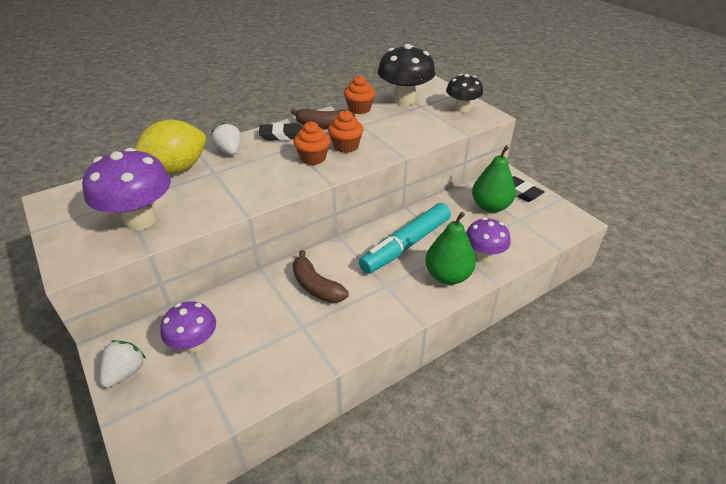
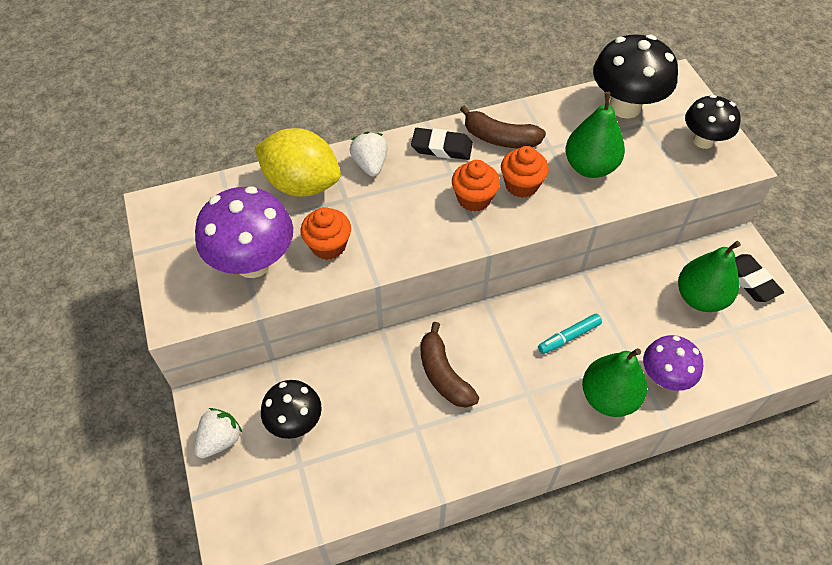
camera: 15 degrees right, 15 degrees up
(176, 169) = (302, 184): yellow lemon -> yellow lemon turned 45 degrees clockwise
(195, 344) = (295, 422): purple mushroom -> black mushroom
(359, 109) = (556, 114): orange cupcake -> orange cupcake (328, 246)
(391, 131) = (590, 167): none -> green pear
(406, 245) = (568, 337): turquoise marker -> turquoise marker, size x0.47

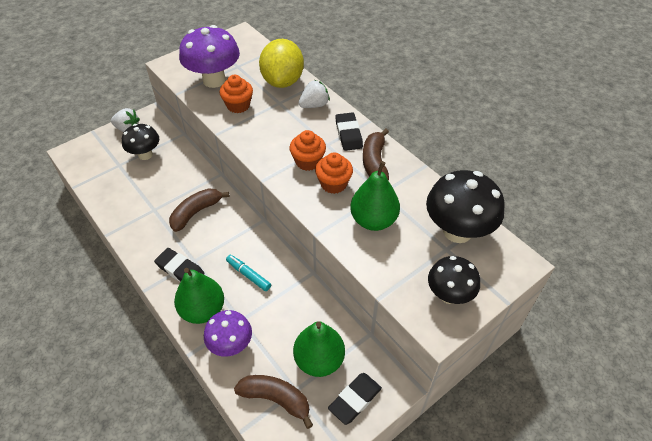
camera: 70 degrees right, 5 degrees down
(537, 412) = (180, 269): none -> black eraser
(739, 349) = (276, 399): none -> brown banana

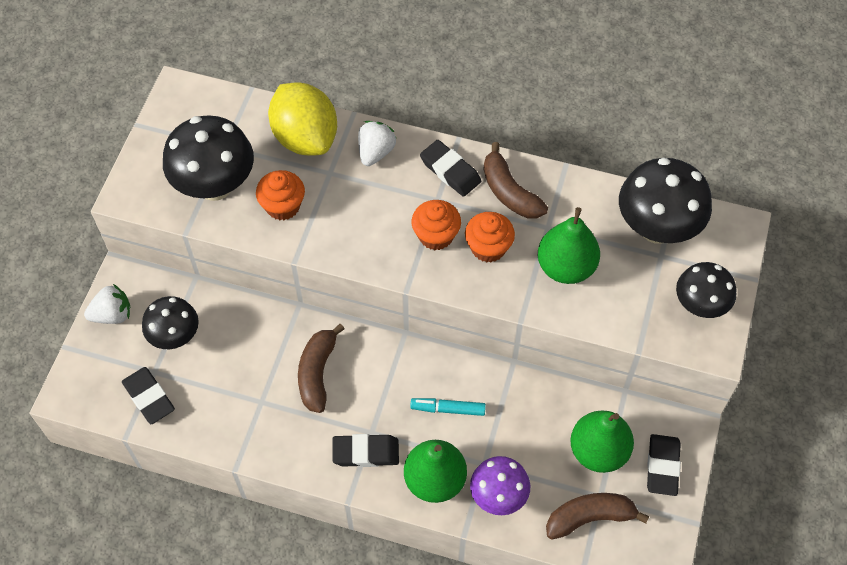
camera: 35 degrees left, 10 degrees up
(104, 175) = (149, 397): none -> black eraser
(214, 80) = (215, 185): purple mushroom -> black mushroom

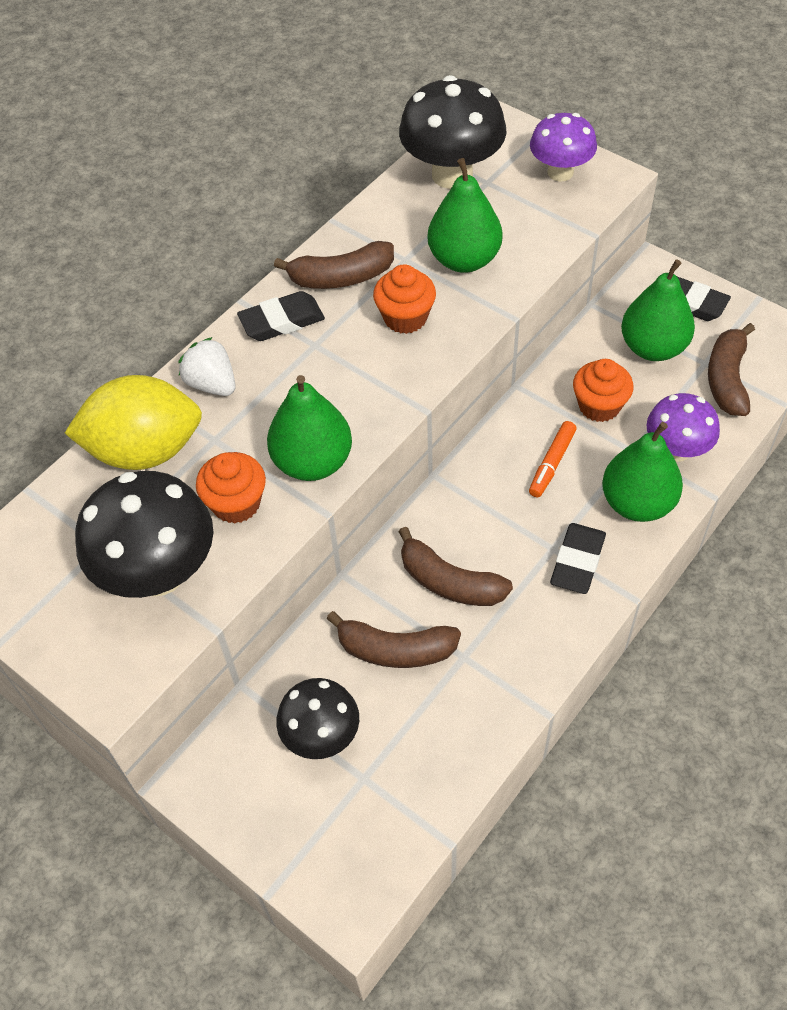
camera: 65 degrees left, 5 degrees down
(112, 314) = (247, 811): white strawberry -> none
(149, 397) = (401, 795): black eraser -> none
(252, 358) = (395, 650): none -> brown banana
(333, 237) = (312, 462): none -> green pear
(436, 235) = (364, 360): orange cupcake -> orange cupcake (599, 406)
(448, 409) = (551, 463): turquoise marker -> orange marker
(700, 305) = (560, 172): black mushroom -> purple mushroom

